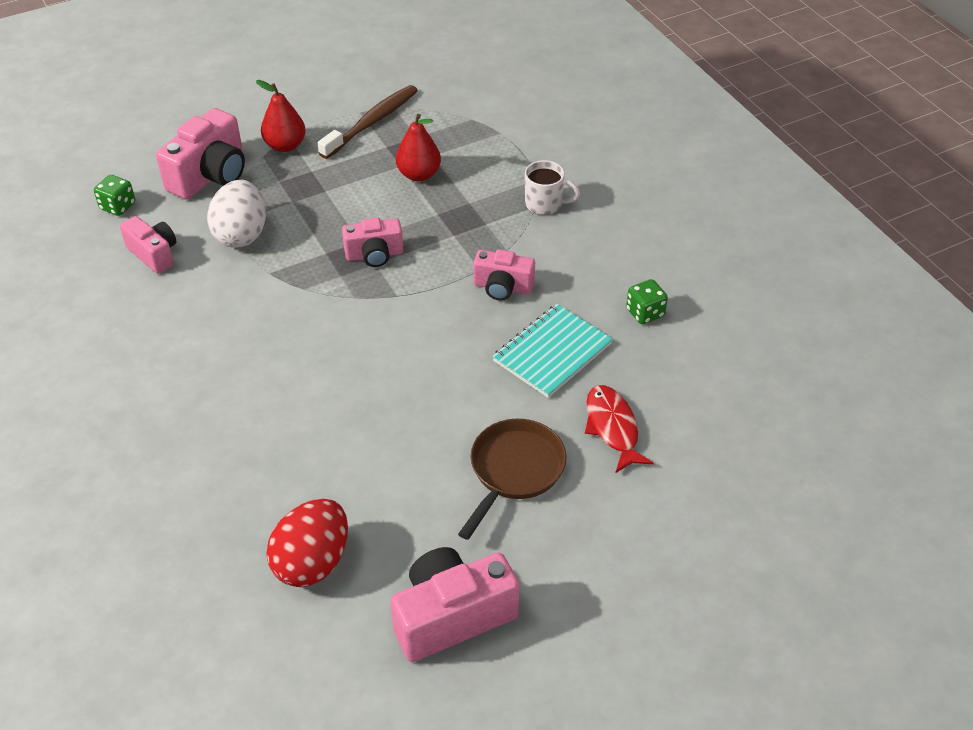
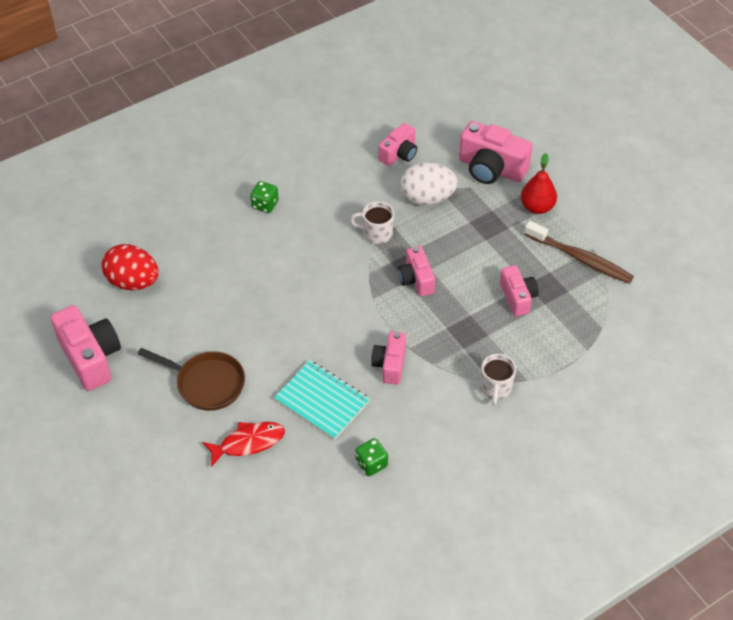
camera: 85 degrees right, 5 degrees up
(118, 206) = (446, 124): green dice -> green dice (265, 204)
(288, 285) = (376, 233): none -> white mug
(419, 174) = (517, 297): red pear -> pink camera

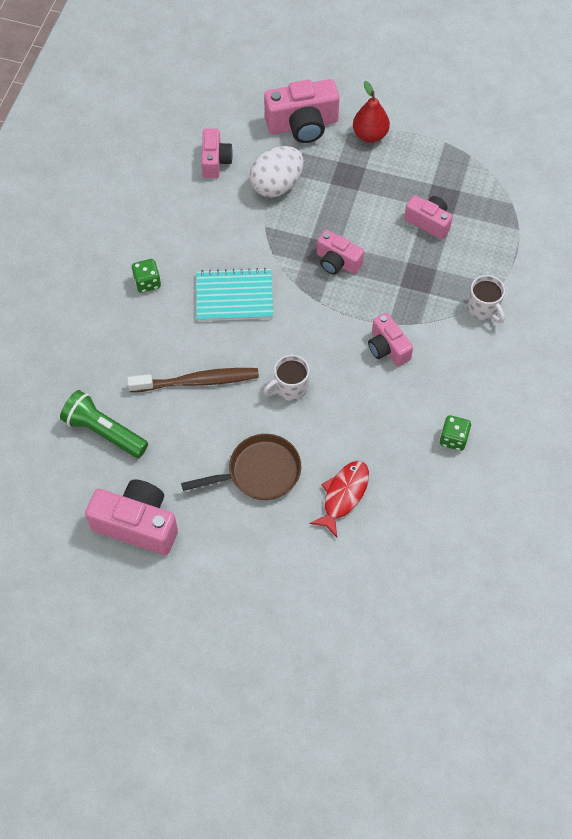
camera: 40 degrees left, 10 degrees up
(133, 282) = (103, 432): red egg -> green flashlight
(322, 401) = (366, 417): turquoise notebook -> turquoise notebook (234, 296)
(376, 233) = (266, 244): white mug -> white mug (290, 387)
(580, 258) = (443, 157): brown toothbrush -> brown toothbrush (197, 381)

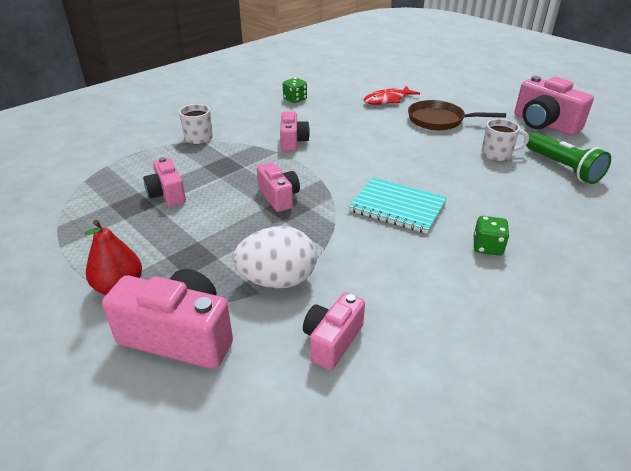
camera: 150 degrees left, 25 degrees down
(197, 381) = (465, 169): brown toothbrush -> none
(290, 387) = (387, 146): white mug -> white mug (497, 154)

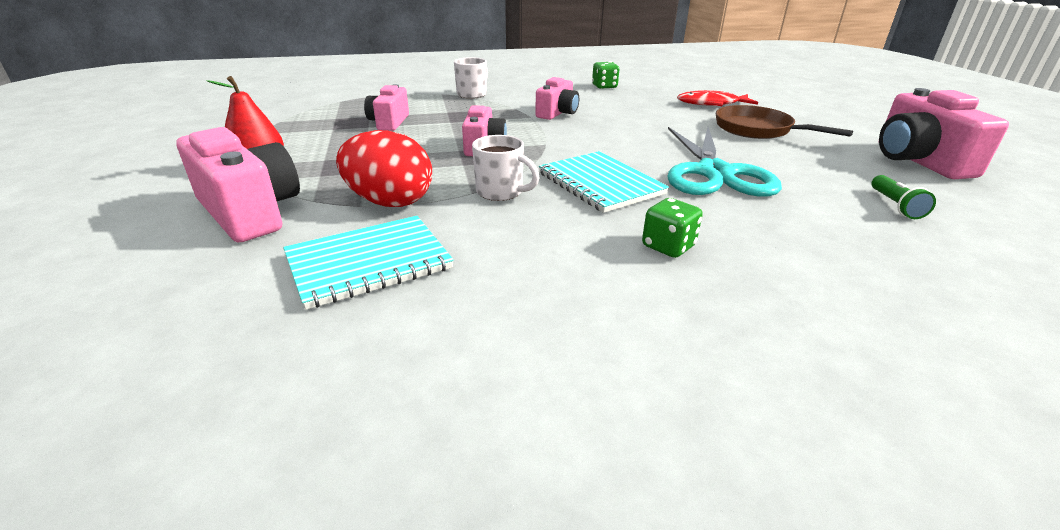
camera: 30 degrees right, 5 degrees down
(277, 280) = (390, 202): white egg -> red egg
(332, 341) = (369, 263): pink camera -> turquoise notebook
(452, 172) = (714, 173): none -> turquoise scissors
(497, 154) = (801, 172): white mug -> white mug (501, 192)
(563, 168) = (895, 206): green flashlight -> green flashlight, size x0.56

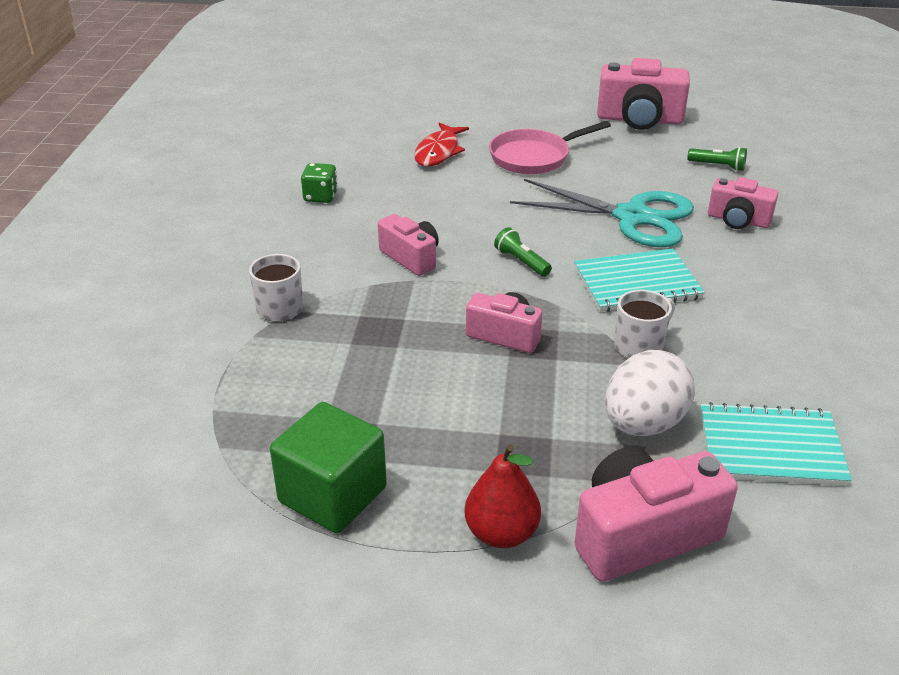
camera: 70 degrees left, 5 degrees up
(300, 126) = (332, 495): none -> green cube
(369, 263) = (770, 447): turquoise notebook -> turquoise notebook turned 75 degrees counterclockwise
(389, 122) = (368, 402): pink camera -> pink camera (738, 220)
(390, 202) = (643, 424): red egg -> white egg
(587, 141) = (521, 262): none -> green flashlight
(668, 246) = (765, 284): green dice -> none
(757, 130) = (534, 157): brown pan -> pink pan

